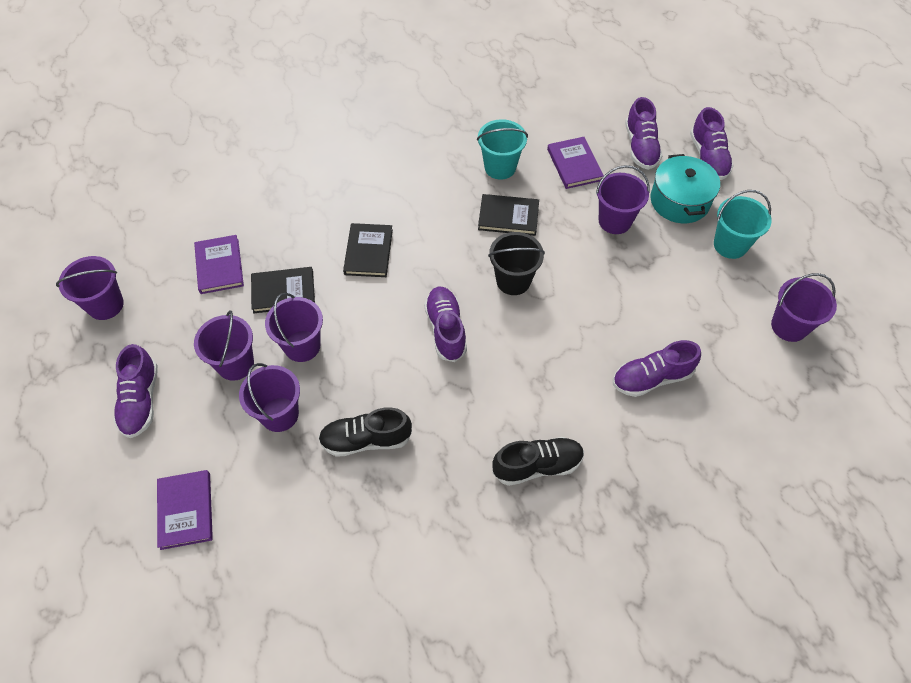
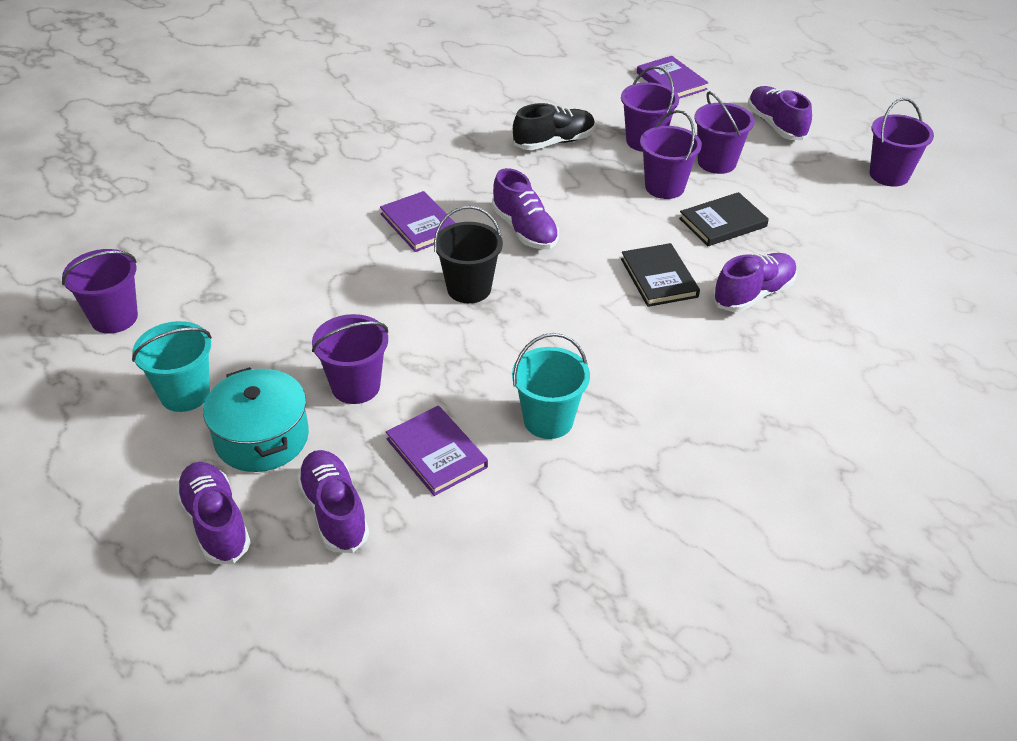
camera: 160 degrees right, 15 degrees down
(219, 266) = (813, 228): purple book -> purple book (420, 224)
(508, 217) = (506, 356): black book -> none
(537, 466) = (387, 157): black shoe -> none
(651, 378) = (283, 238): purple shoe -> purple shoe (753, 294)

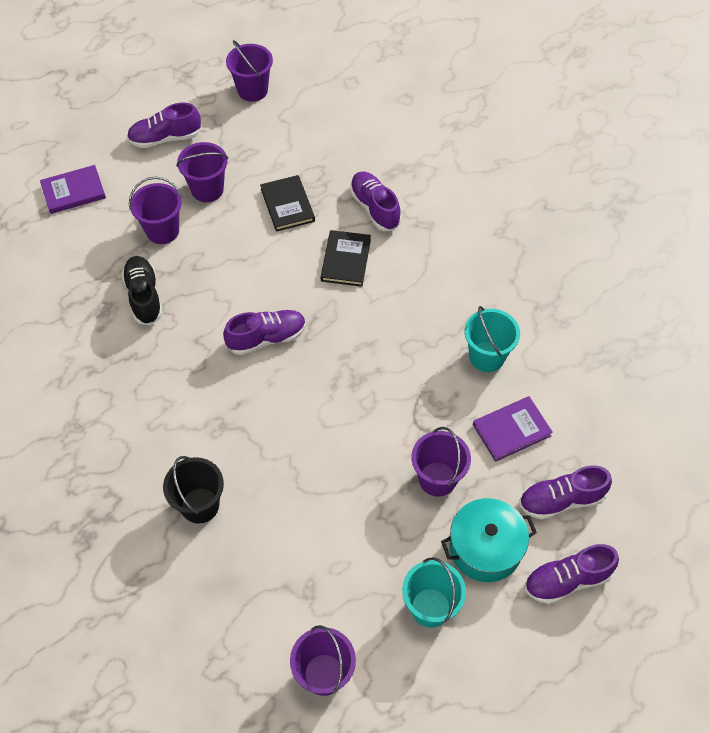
camera: 80 degrees left, 15 degrees up
(420, 224) = (241, 415): purple book -> none
(469, 289) = (335, 388): black bucket -> black bucket (200, 505)
(659, 278) = (346, 260): black book -> black book turned 75 degrees counterclockwise
(664, 187) = (232, 231): purple bucket -> none

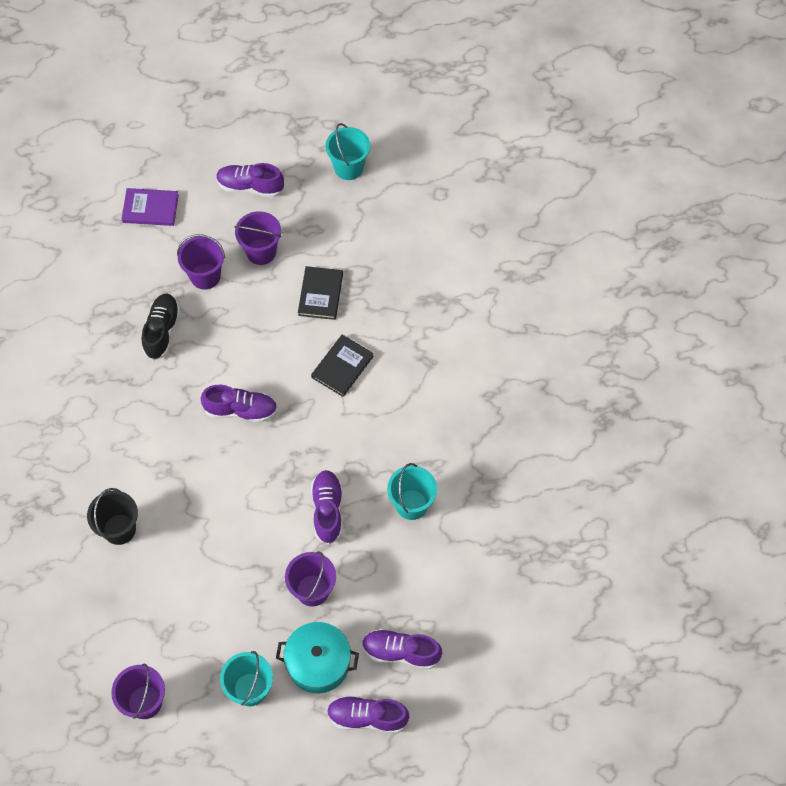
camera: 25 degrees right, 5 degrees up
(252, 90) = (348, 167): purple bucket -> turquoise bucket
(374, 208) = (393, 328): purple shoe -> purple shoe (327, 510)
(511, 430) = (395, 576): purple book -> none

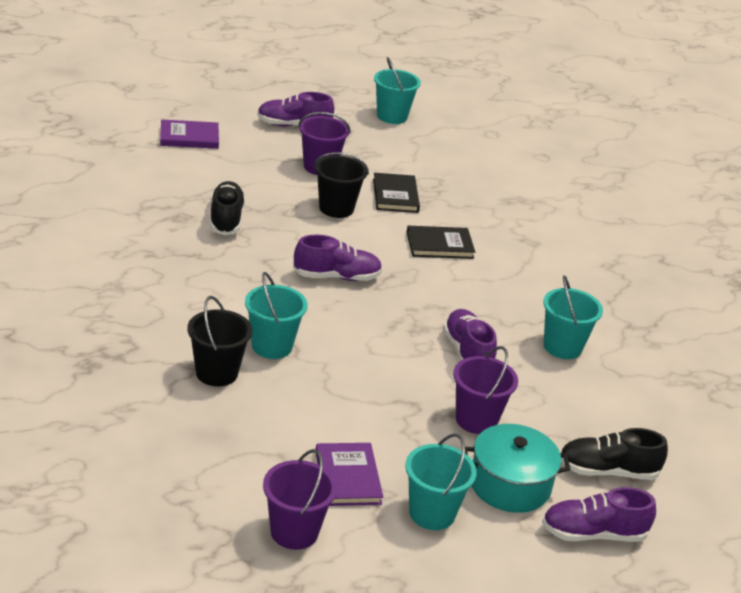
camera: 15 degrees left, 30 degrees down
(168, 498) = (272, 346): none -> turquoise bucket
(196, 649) = (348, 477): none -> purple book
(205, 276) = (264, 182): purple bucket -> none
(262, 314) = (336, 208): none -> black bucket
(342, 367) = (439, 245): black book -> black book turned 60 degrees clockwise
(401, 652) = (607, 471): purple shoe -> black shoe

